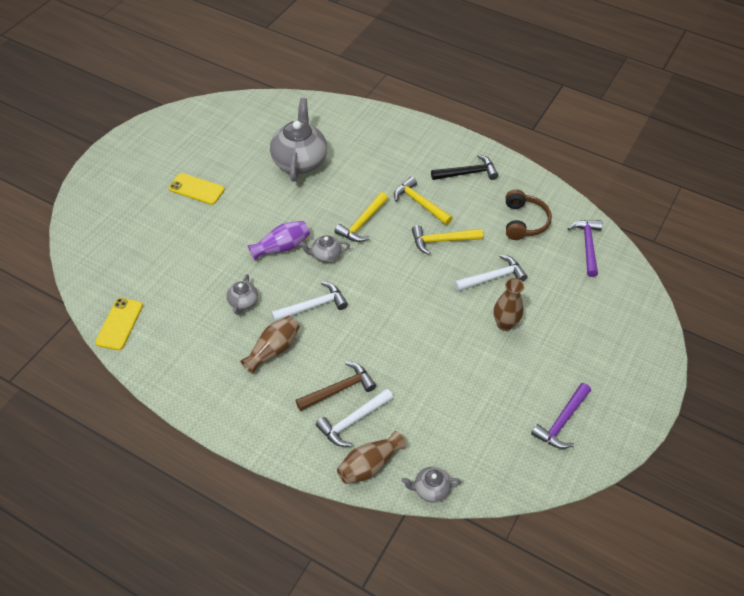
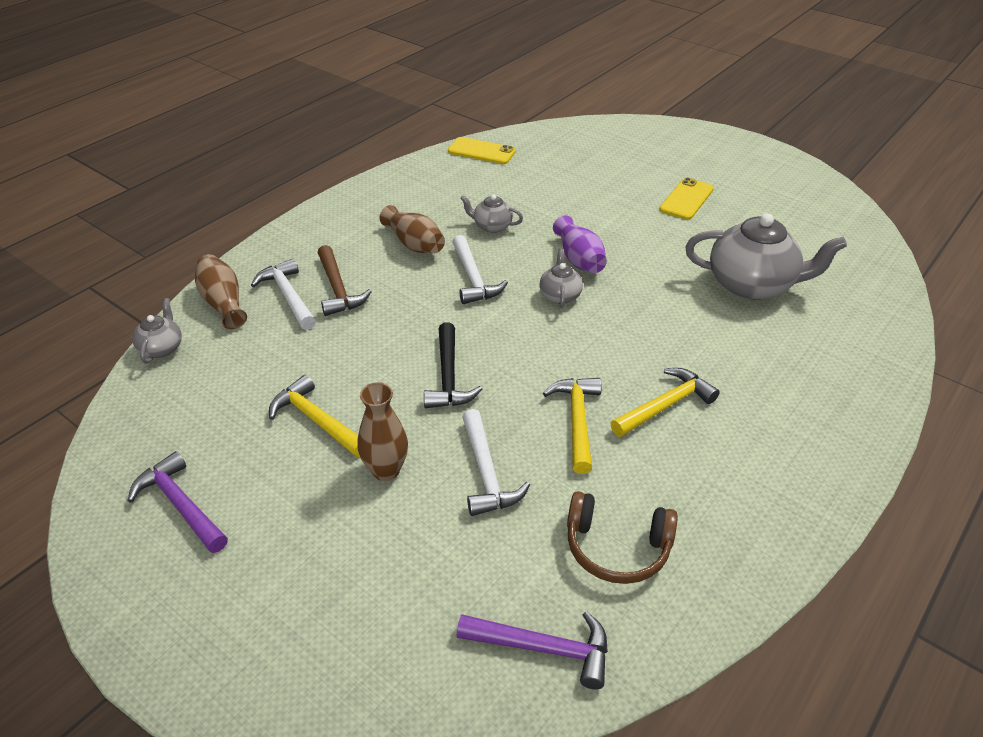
camera: 100 degrees right, 10 degrees down
(362, 223) = (620, 335): yellow hammer -> yellow hammer (316, 420)
(468, 173) = (748, 483): black hammer -> black hammer (448, 377)

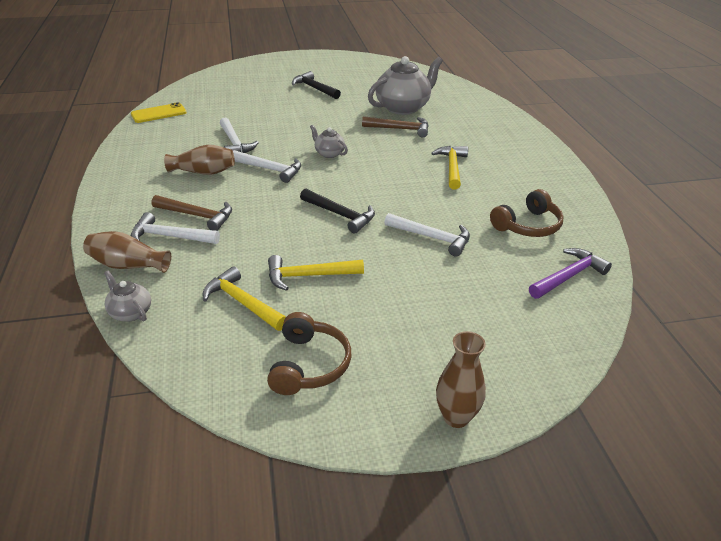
camera: 50 degrees left, 5 degrees down
(180, 504) = (309, 365): purple hammer -> brown headphones
(386, 470) = (386, 269): brown vase -> brown vase (456, 417)
(492, 226) = (235, 143): grey teapot -> white hammer
(577, 420) = (430, 194): yellow hammer -> yellow hammer (242, 302)
(579, 259) = (309, 135): purple vase -> none
(686, 199) = (314, 88): yellow phone -> black hammer
(694, 313) = (400, 129): none -> brown hammer

